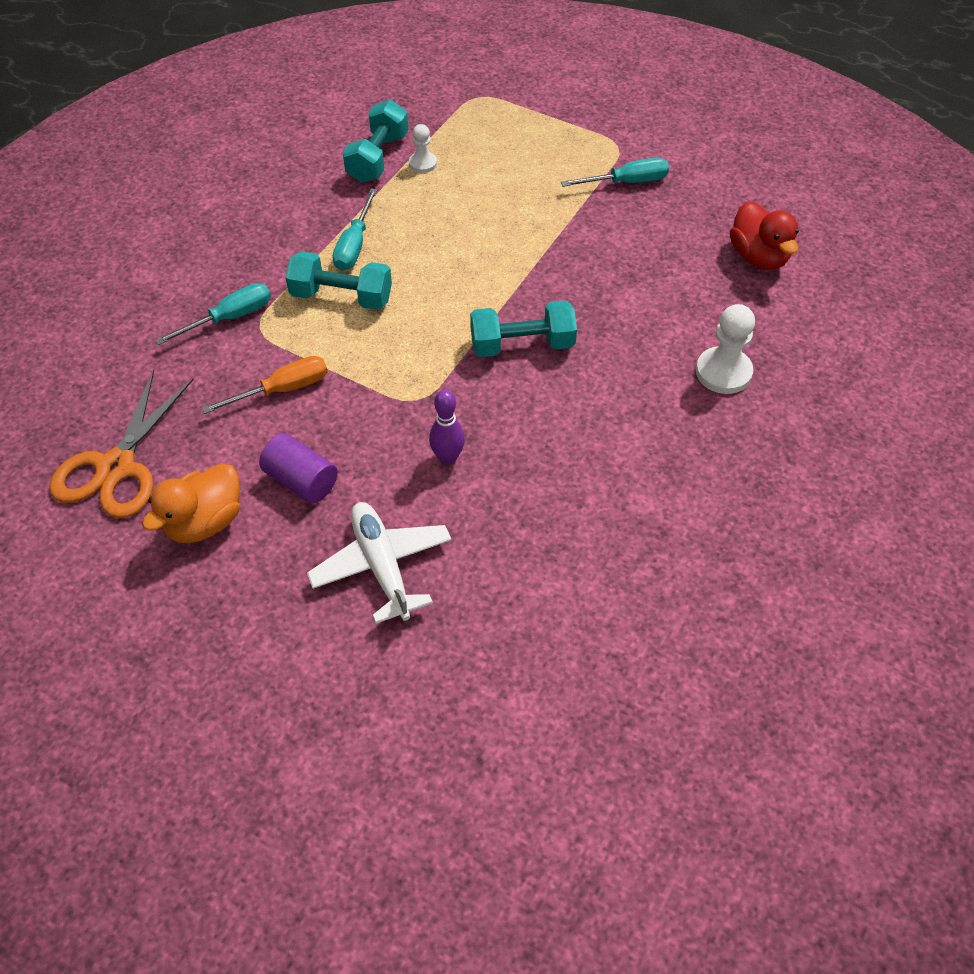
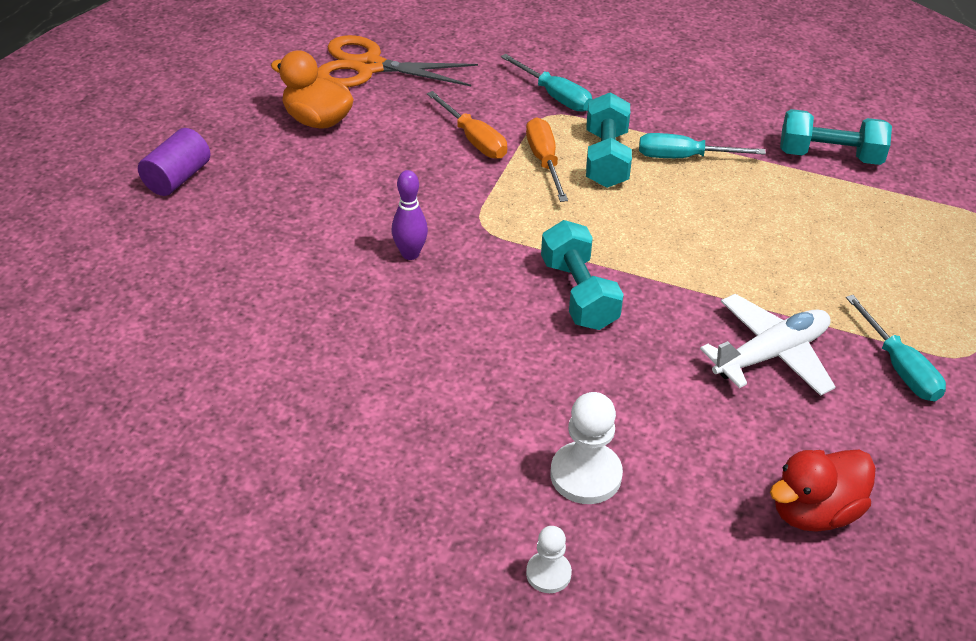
camera: 80 degrees right, 10 degrees down
(301, 481) = (369, 166): purple cylinder -> purple cylinder (177, 178)
(333, 341) = (544, 161): none -> orange screwdriver
(382, 566) = (278, 226): white plane -> white plane (771, 355)
(423, 163) = (838, 189): white pawn -> white pawn (548, 573)

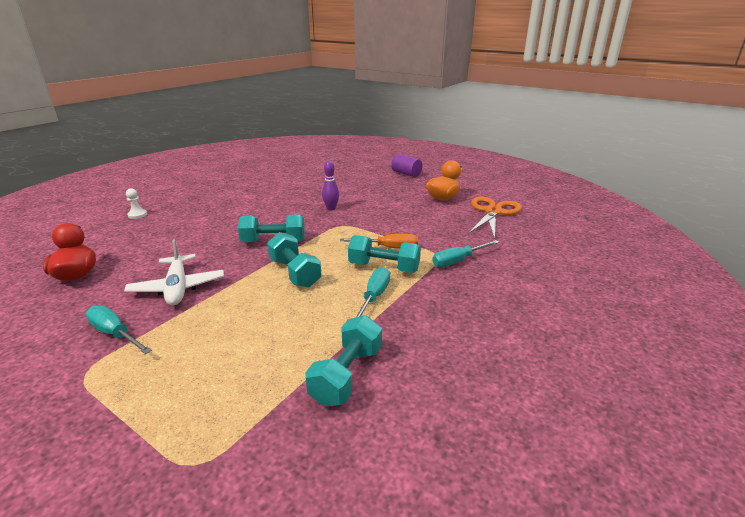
camera: 105 degrees right, 15 degrees down
(474, 139) = (416, 231): orange screwdriver -> none
(586, 475) = (169, 227): white pawn -> none
(664, 241) = (295, 273): none -> turquoise dumbbell
(899, 367) = (115, 334): turquoise screwdriver -> turquoise screwdriver turned 45 degrees clockwise

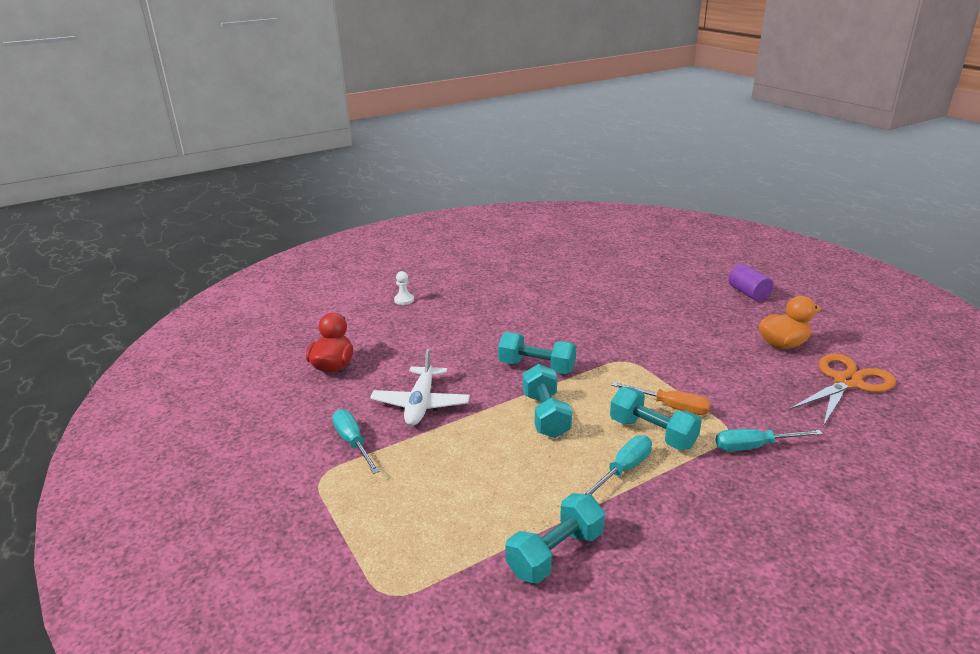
camera: 25 degrees right, 0 degrees up
(331, 208) = (622, 332): purple bowling pin -> none

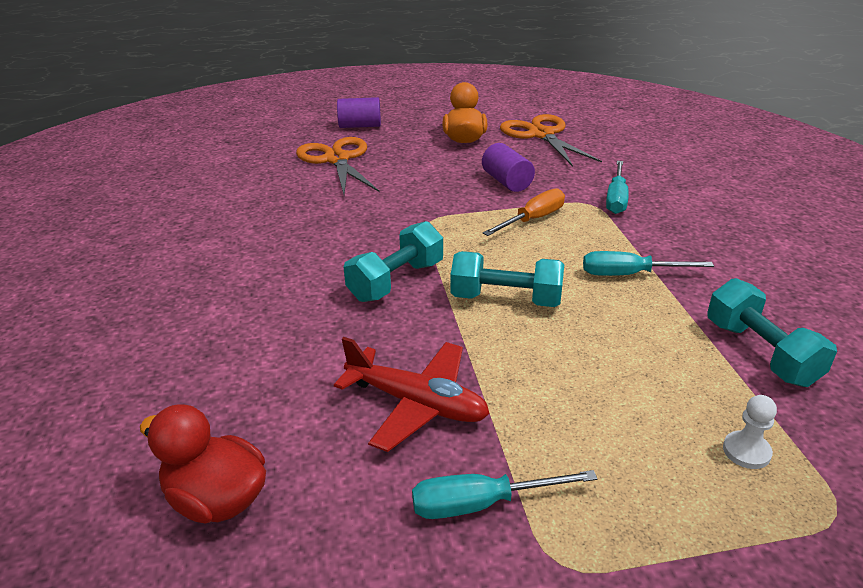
camera: 70 degrees left, 5 degrees up
(404, 300) = (76, 365): white pawn -> white pawn (746, 451)
(421, 404) = (416, 404): white plane -> red plane
(623, 470) = (629, 274): turquoise screwdriver -> turquoise screwdriver turned 60 degrees counterclockwise
(652, 433) = (573, 241): turquoise dumbbell -> none
(680, 301) = (337, 159): none -> orange scissors
(724, 382) = (507, 182): none -> purple cylinder

